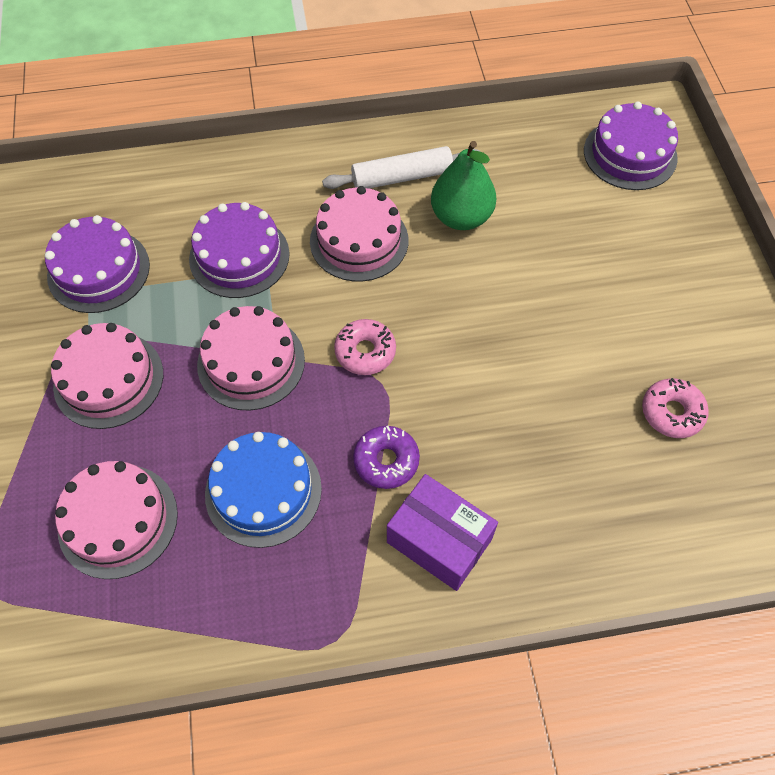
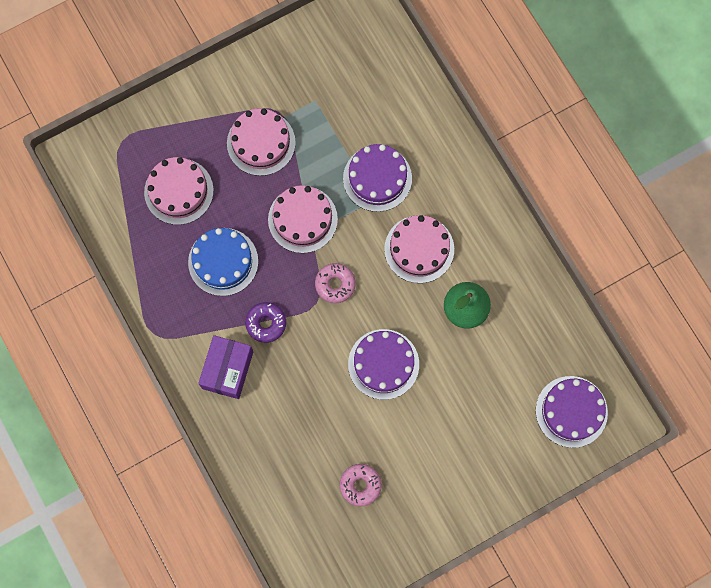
camera: 70 degrees right, 15 degrees up
(98, 270) = (333, 98): purple cake -> purple cake (383, 364)
(402, 177) = (485, 258): white rolling pin -> none

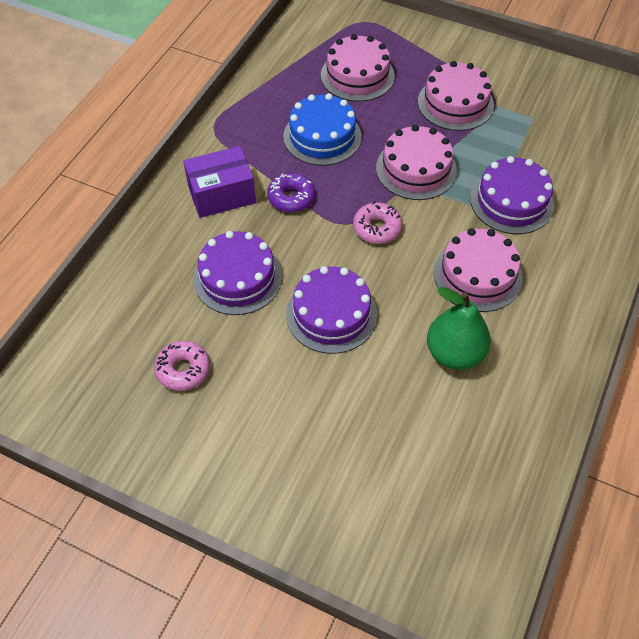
camera: 55 degrees right, 20 degrees down
(571, 411) = (435, 540): purple cake -> purple cake (237, 278)

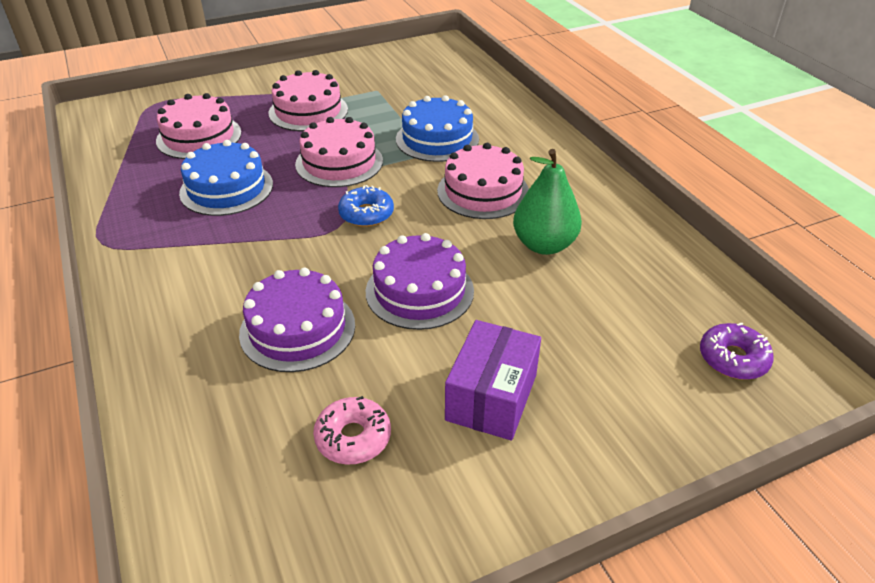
camera: 50 degrees left, 15 degrees down
(221, 194) = (186, 283): purple box -> purple box (491, 397)
(291, 197) = (261, 242): purple donut -> purple donut (733, 359)
(377, 228) = (366, 214): pink donut -> blue donut
(511, 201) = (437, 139): purple cake -> blue cake

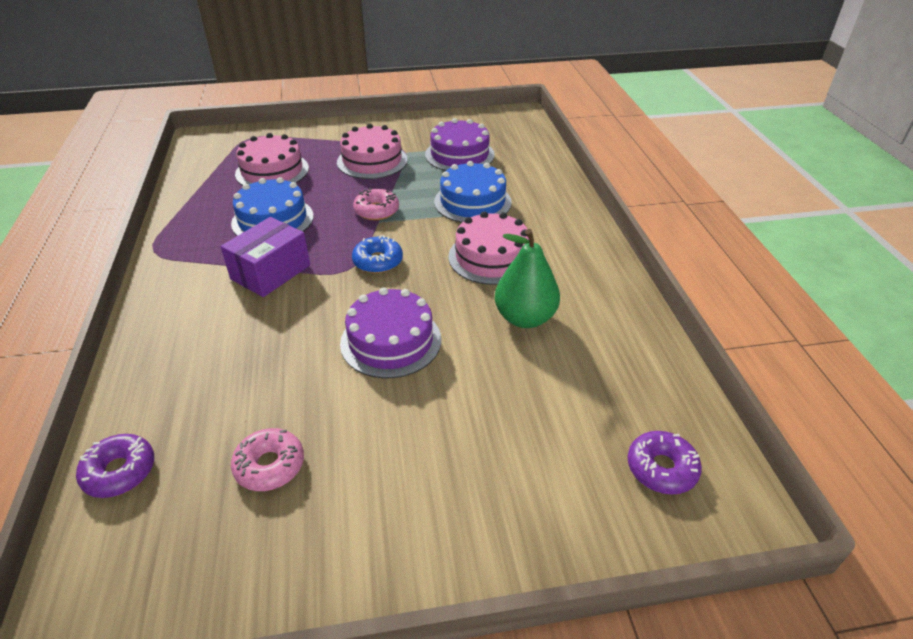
camera: 15 degrees right, 0 degrees up
(188, 480) = (120, 471): none -> purple donut
(297, 329) = (271, 355): purple cake -> purple cake (459, 155)
(339, 162) = (376, 211): pink cake -> pink donut
(491, 397) = (408, 455): purple box -> purple box (271, 272)

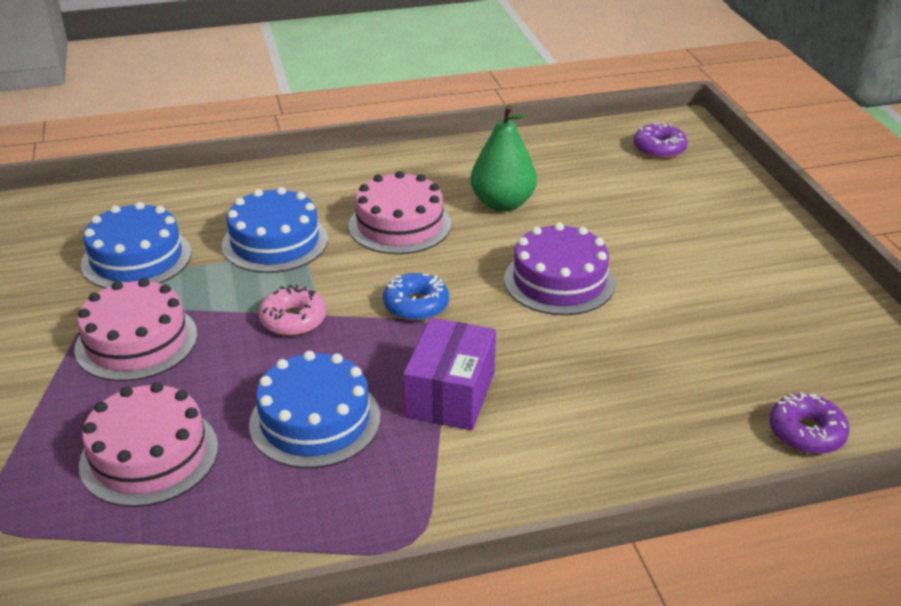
camera: 95 degrees left, 5 degrees down
(270, 465) = (748, 333): pink donut -> none
(271, 272) = (450, 394): purple box -> purple box turned 75 degrees clockwise
(459, 155) = (136, 258): purple cake -> blue cake

